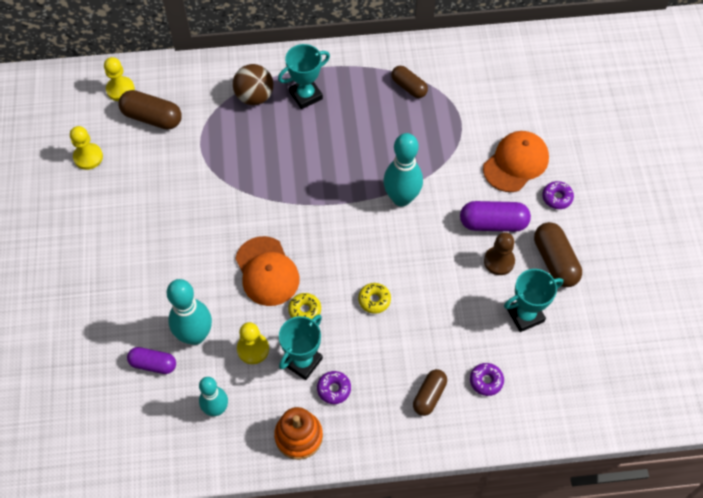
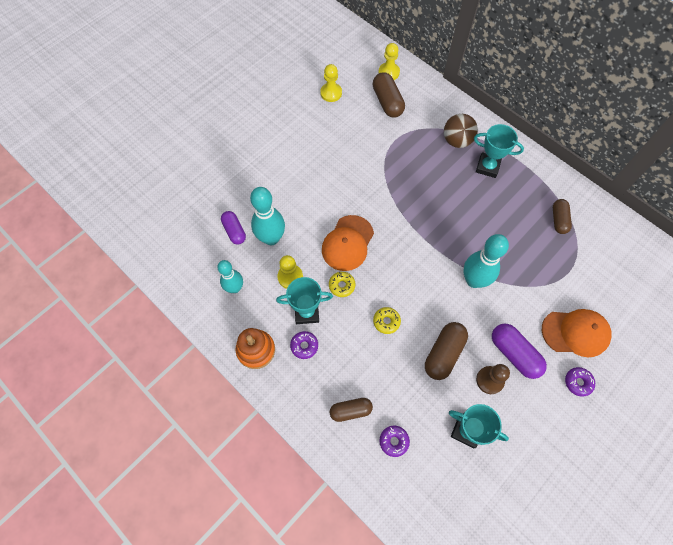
camera: 50 degrees right, 5 degrees up
(555, 261) = (527, 419): brown capsule -> brown capsule (444, 353)

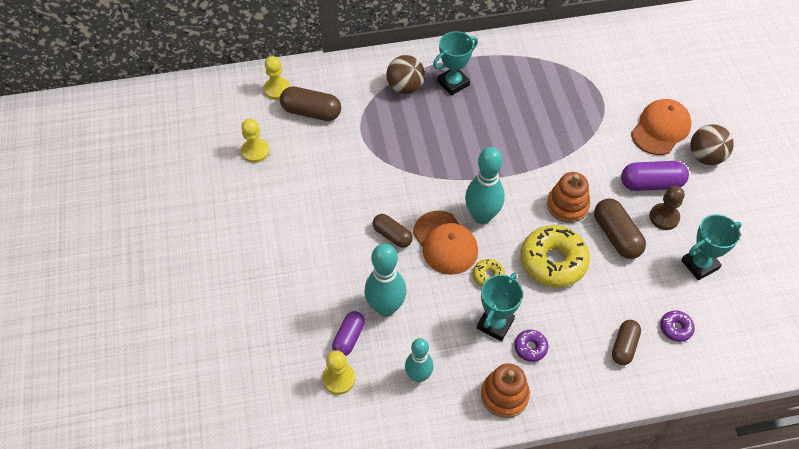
camera: 55 degrees left, 10 degrees down
(234, 231) = (349, 338): purple capsule -> purple capsule turned 75 degrees counterclockwise
(290, 277) = (444, 316): yellow pawn -> yellow pawn (339, 379)
(386, 321) = (553, 261): yellow donut -> yellow donut, size x2.14
(443, 304) = (567, 205): none -> orange stacking toy
(474, 280) = (560, 167): turquoise bowling pin -> turquoise bowling pin (482, 216)
(558, 220) = (547, 70): brown capsule -> brown capsule (392, 235)
(578, 382) = (705, 157): purple donut -> brown ball

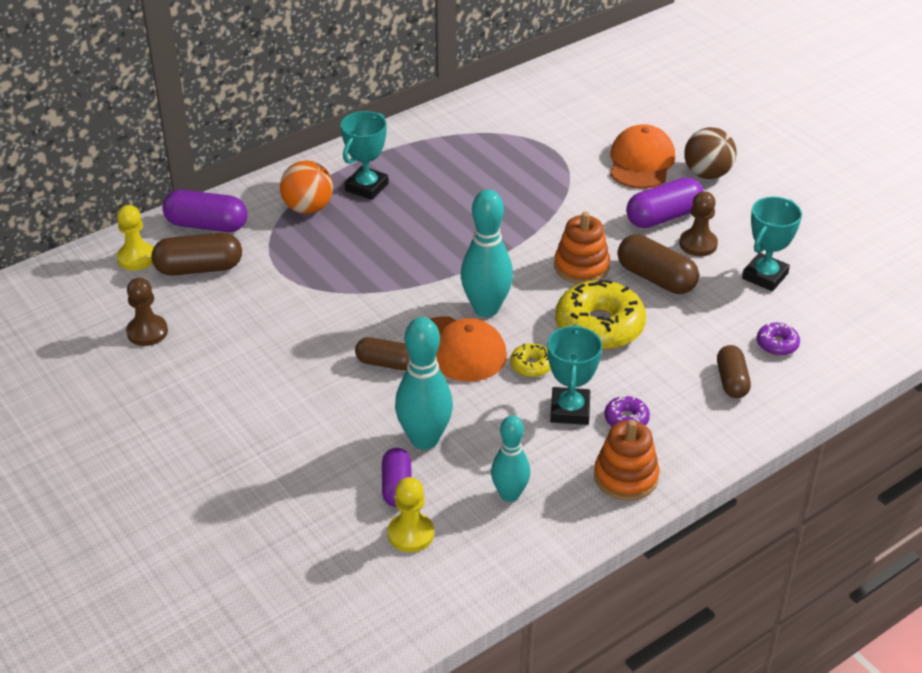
camera: 25 degrees left, 15 degrees down
(255, 151) = (147, 332): yellow pawn -> brown pawn
(333, 78) = (207, 225): none -> purple capsule
(405, 87) = (308, 208): brown ball -> orange ball

